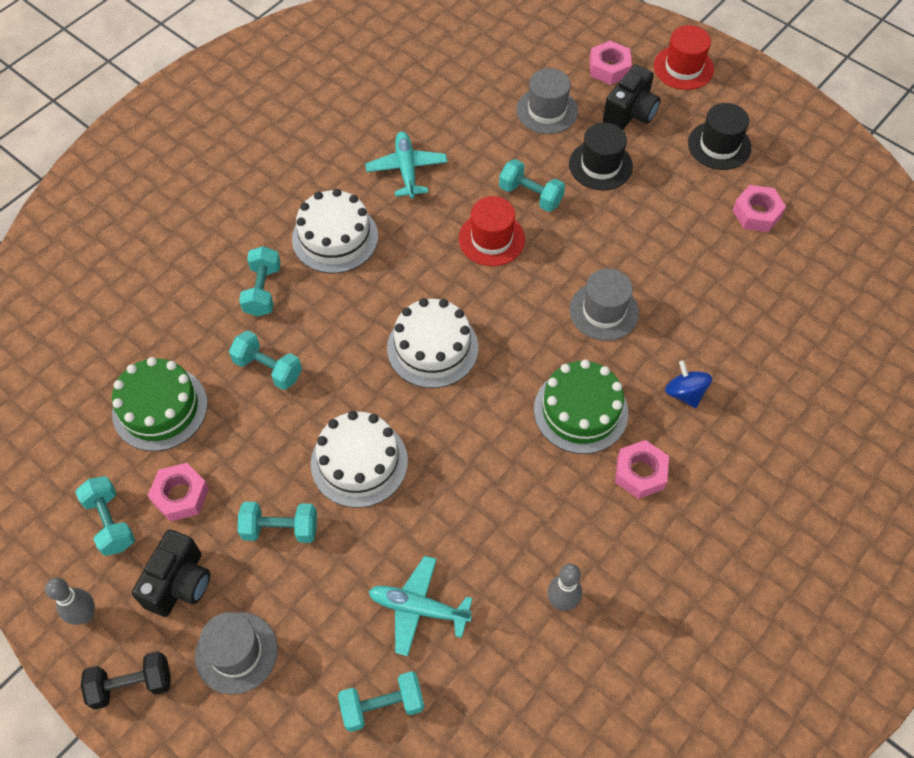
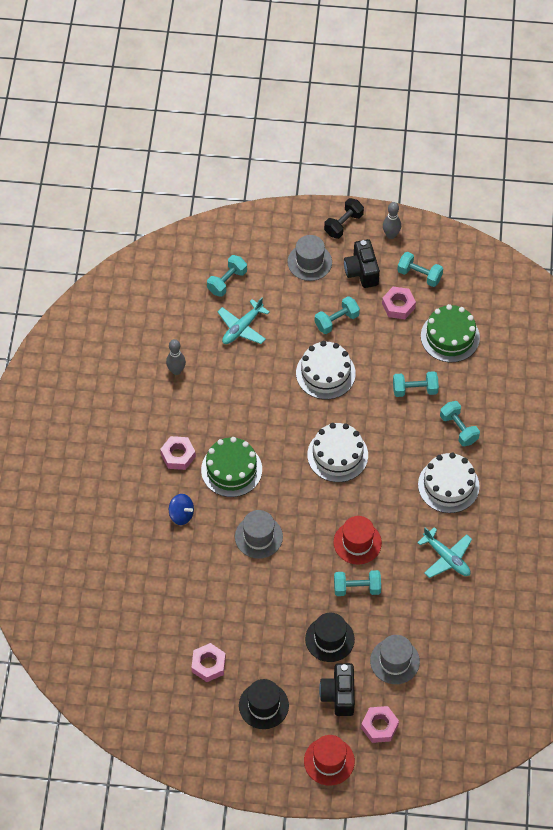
camera: 145 degrees right, 0 degrees up
(418, 608) = (242, 328): turquoise plane -> turquoise plane turned 150 degrees clockwise

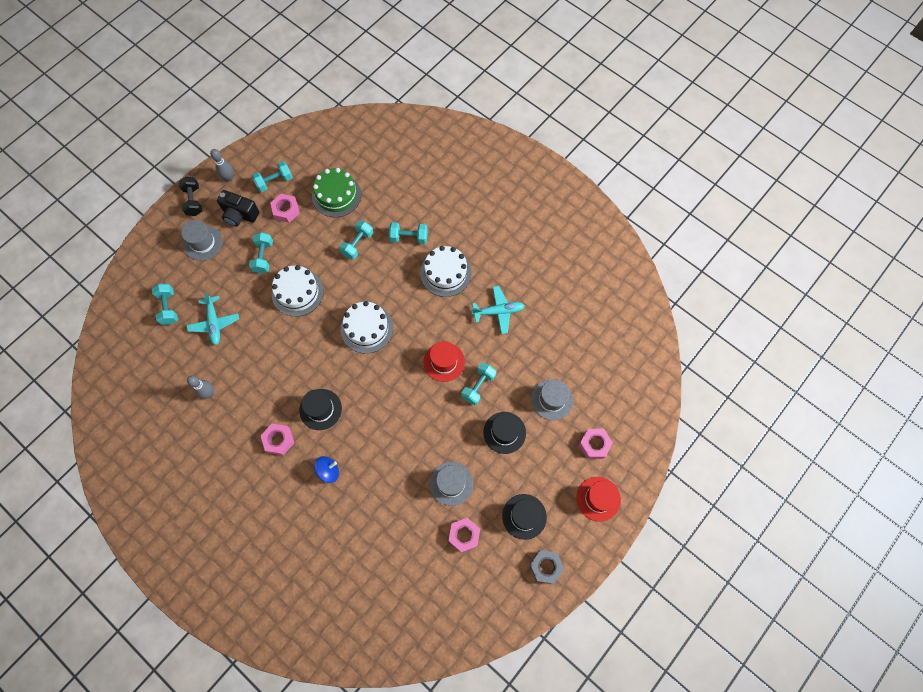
camera: 55 degrees left, 10 degrees up
(231, 469) = (320, 409): green cake -> black hat
(231, 752) = (546, 567): none -> grey nut
(258, 537) = (388, 427): grey hat -> grey hat (451, 483)
(339, 695) = (552, 456): black camera -> none

